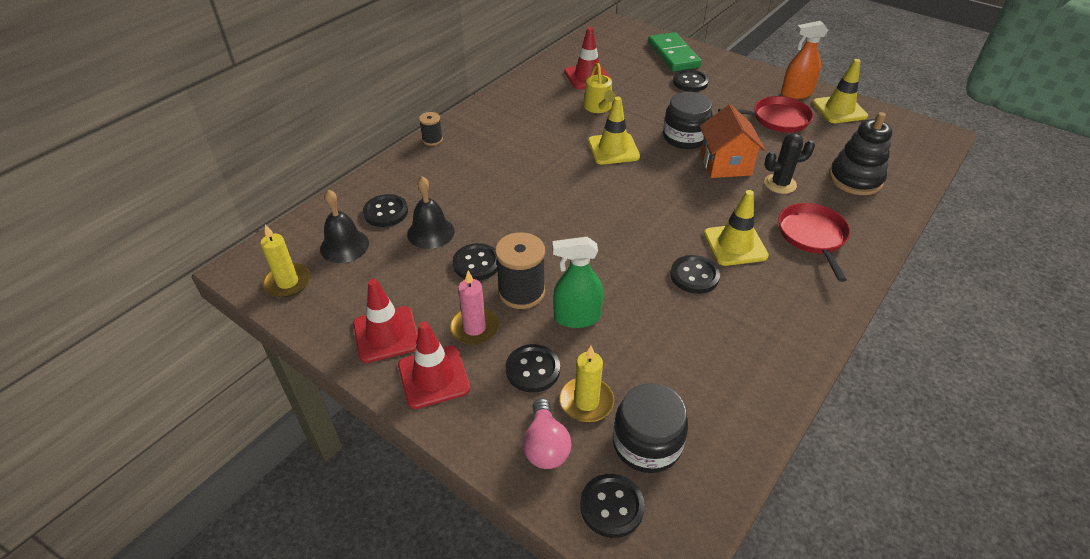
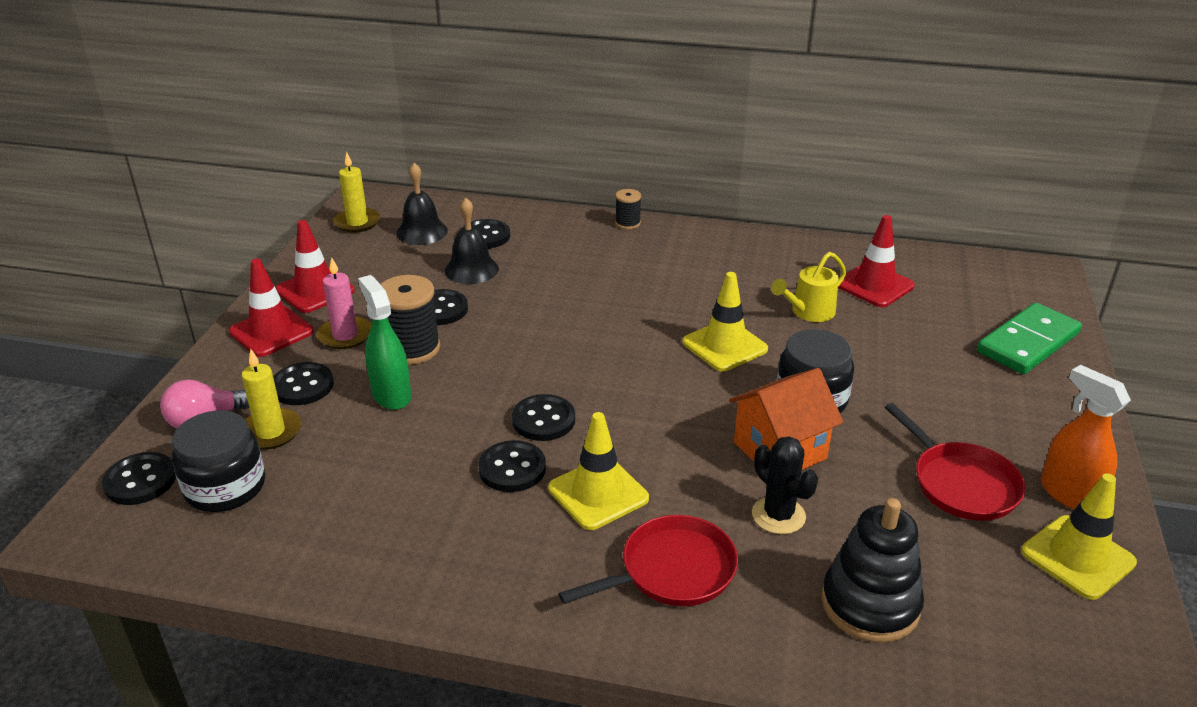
camera: 65 degrees right, 10 degrees down
(690, 82) = (967, 374): black button -> black button (543, 420)

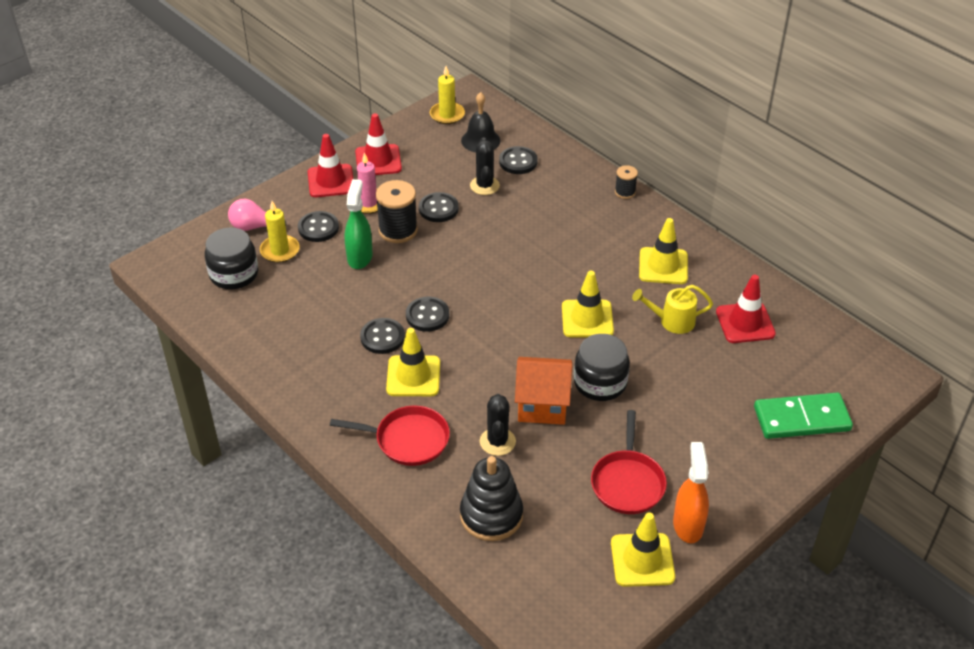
camera: 35 degrees right, 10 degrees up
(140, 481) = (198, 250): black button -> none
(471, 269) = (484, 186): black bell -> black cactus
(740, 269) = (663, 266): none -> yellow traffic cone

